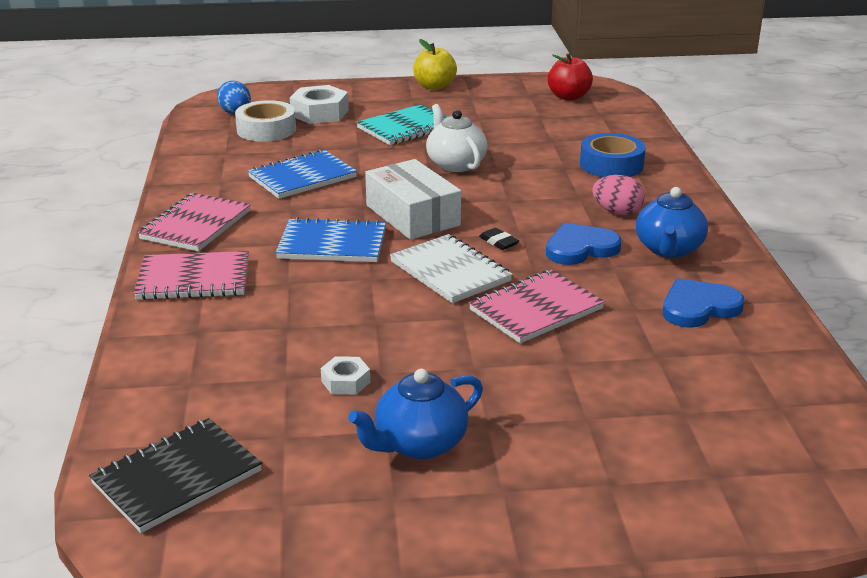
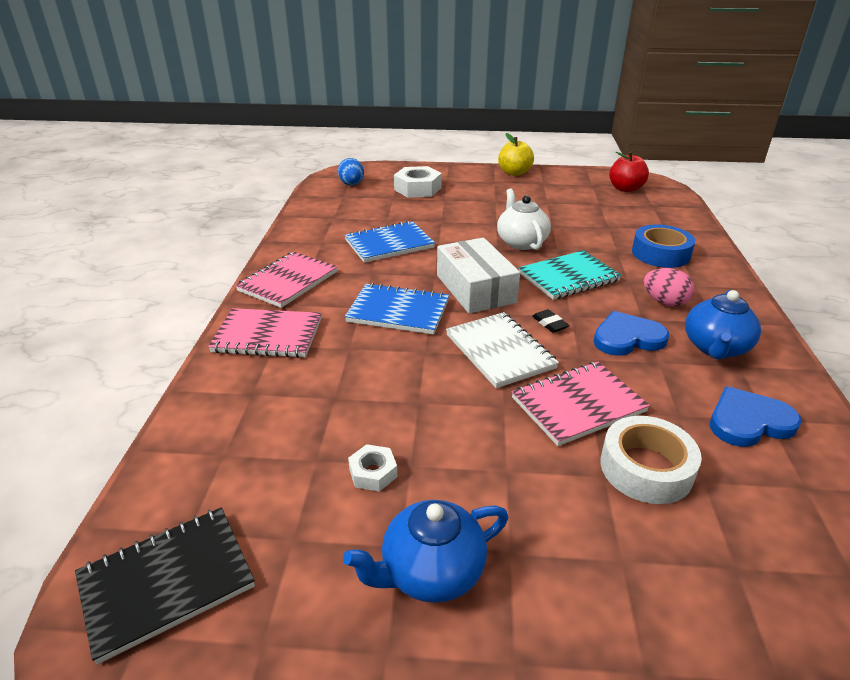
camera: 10 degrees right, 5 degrees up
(266, 130) = (371, 200): white tape -> white tape (646, 468)
(406, 128) = (485, 206): turquoise notebook -> turquoise notebook (568, 277)

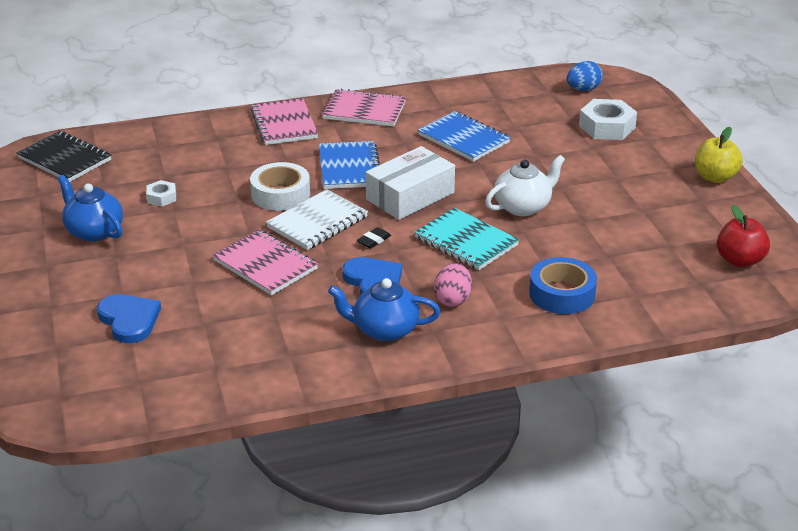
camera: 70 degrees right, 0 degrees up
(646, 468) = (207, 298): white tape -> white tape (280, 194)
(748, 421) = (282, 345): blue heart -> blue heart (129, 320)

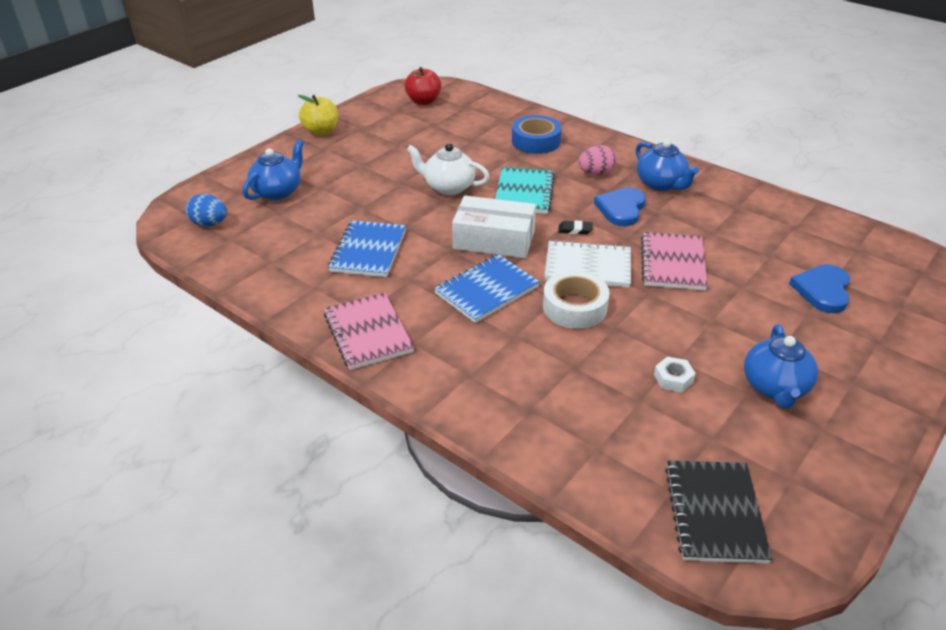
camera: 125 degrees left, 5 degrees up
(284, 124) = (451, 375): pink notebook -> none
(607, 127) = (278, 191): white nut -> blue teapot

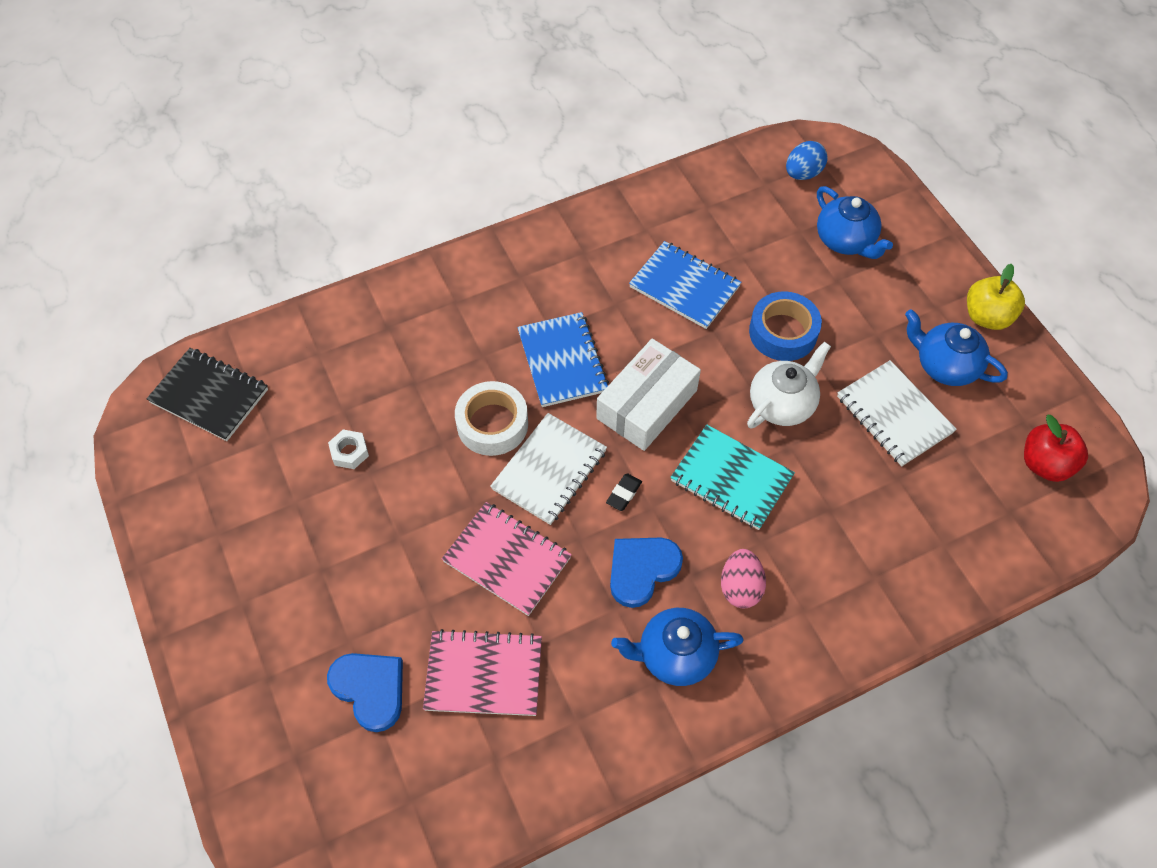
camera: 115 degrees right, 20 degrees up
(368, 333) = (554, 249): pink notebook -> pink notebook (484, 674)
(425, 148) = (894, 415): none -> white notebook
(536, 141) = (861, 556): blue tape -> blue tape (783, 332)
(621, 209) = (642, 570): blue heart -> blue heart turned 90 degrees counterclockwise
(775, 387) = (283, 529): blue teapot -> blue teapot (945, 366)

